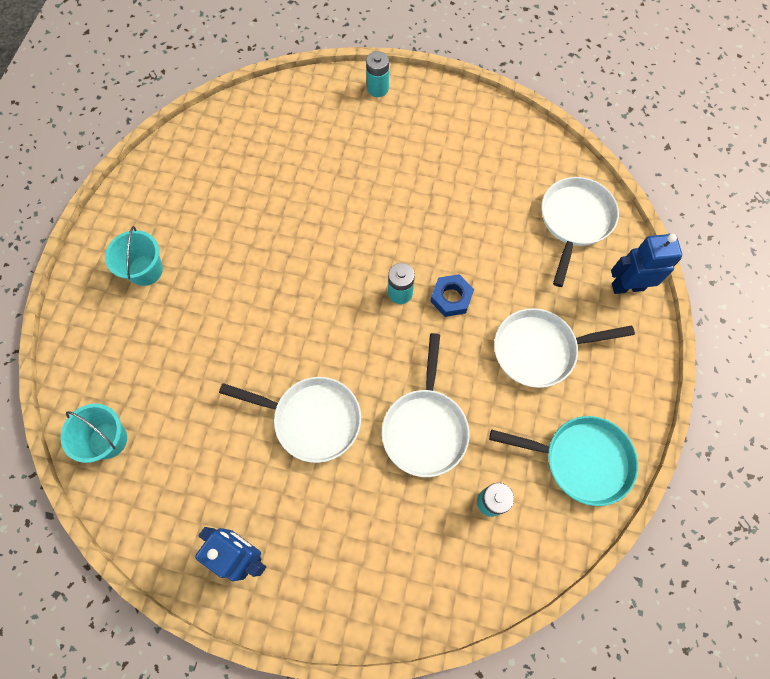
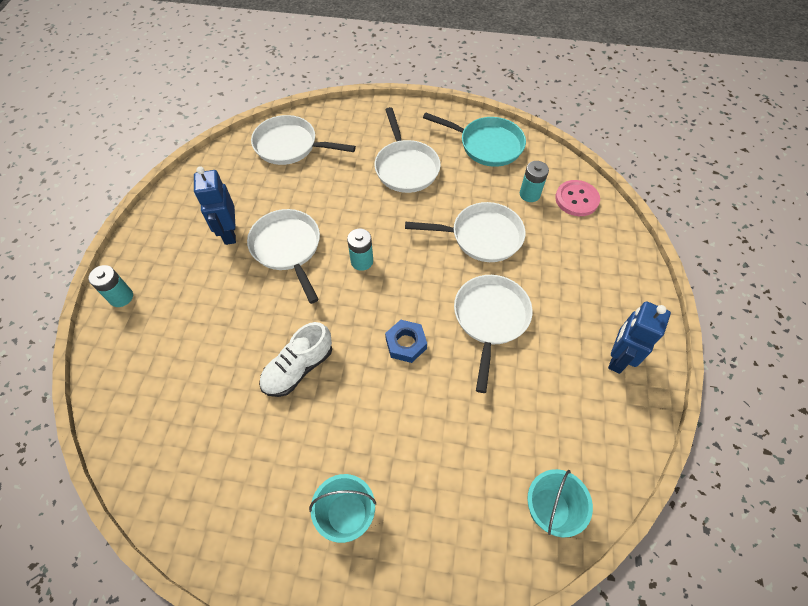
camera: 95 degrees left, 10 degrees down
(283, 233) = (298, 368): none -> white shoe
(423, 221) = (287, 248): none -> white pan
(451, 298) = (364, 224): blue nut -> blue nut (406, 343)
(479, 566) = (576, 199): none -> pink button
(581, 460) = (487, 145): turquoise pan -> turquoise pan turned 105 degrees clockwise
(627, 286) = (348, 117): blue robot -> blue robot (229, 233)

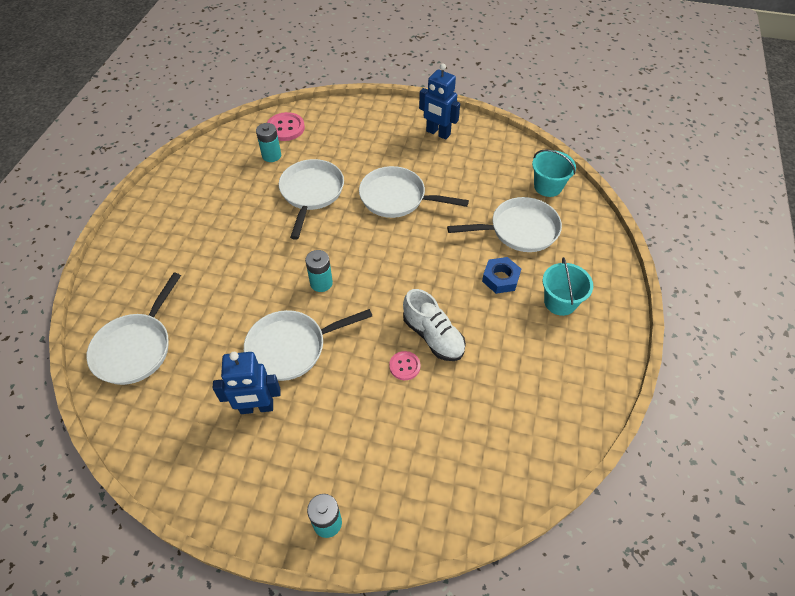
camera: 85 degrees left, 5 degrees down
(263, 343) = (404, 366): none -> pink button
(406, 167) = (208, 241): white pan -> white pan (519, 230)
(406, 343) = (415, 255): blue nut -> blue nut (500, 278)
(487, 145) = (200, 176): turquoise pan -> none

